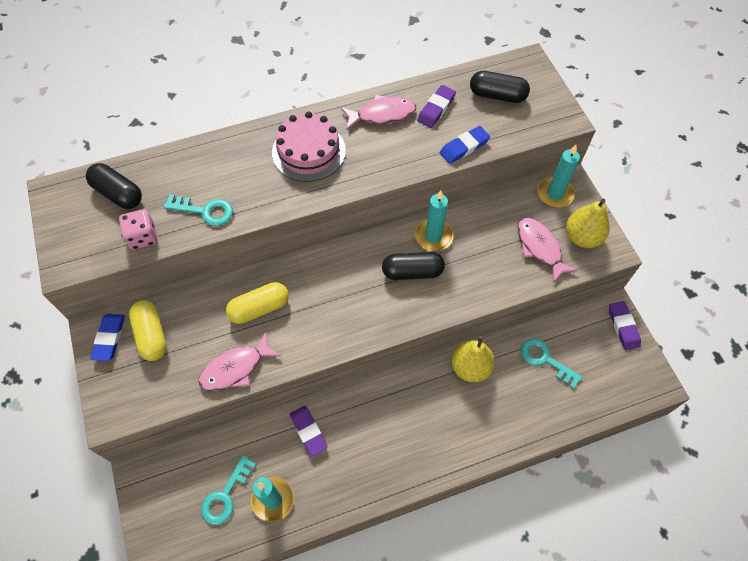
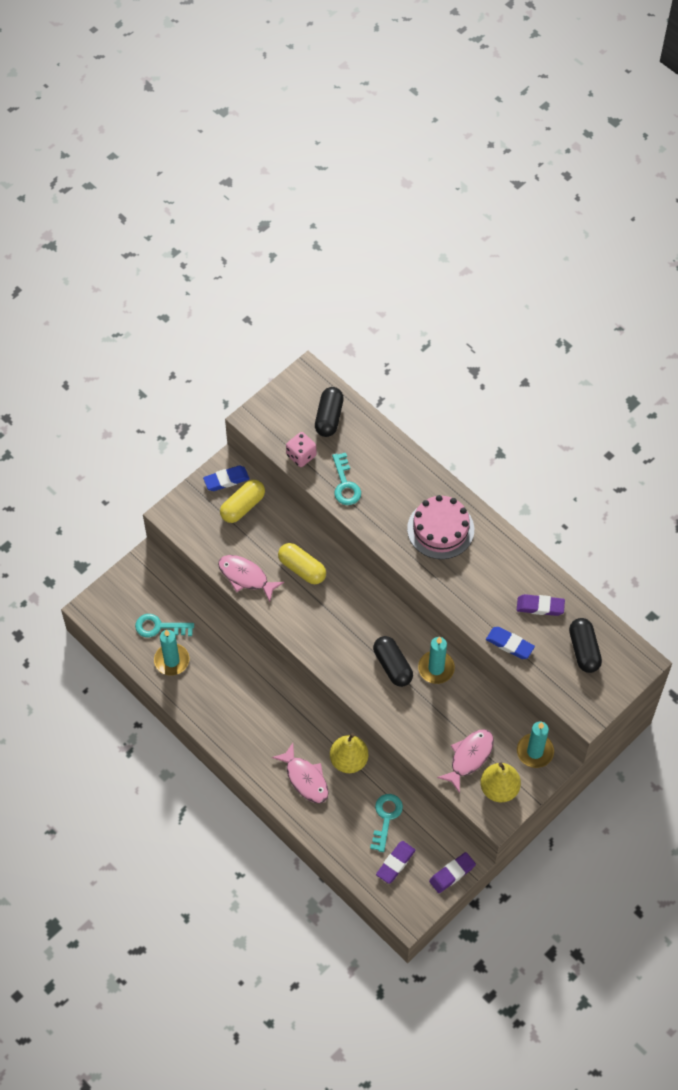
camera: 65 degrees right, 0 degrees up
(308, 431) = (234, 661): purple eraser -> purple eraser (395, 863)
(382, 114) = (510, 567): pink fish -> pink fish (305, 778)

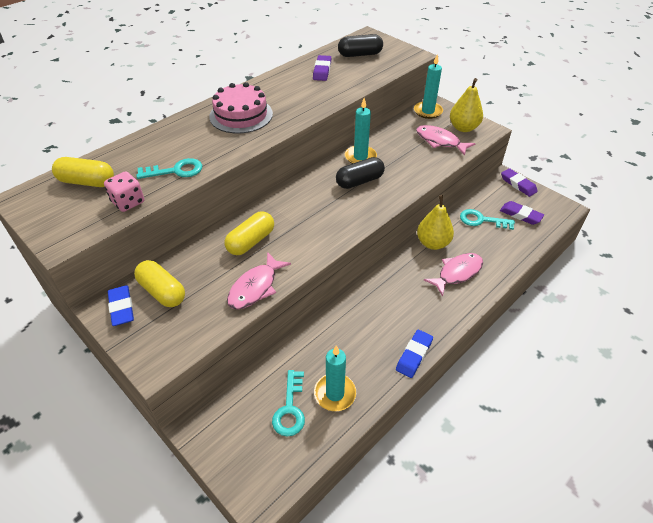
camera: 90 degrees left, 15 degrees down
(329, 417) = (87, 182): black capsule -> yellow capsule
(509, 644) = (357, 84): blue eraser -> blue eraser (414, 355)

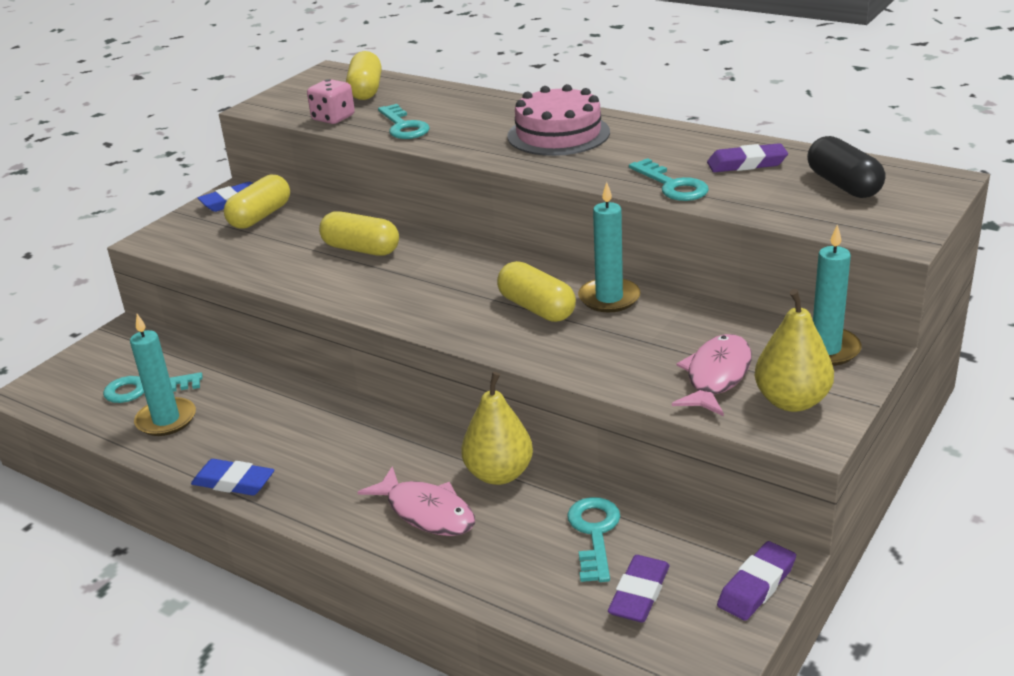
camera: 80 degrees right, 15 degrees down
(255, 287) = (273, 270): pink fish -> none
(333, 93) = (672, 185): none -> turquoise key
(359, 181) = (536, 308): black capsule -> yellow capsule

